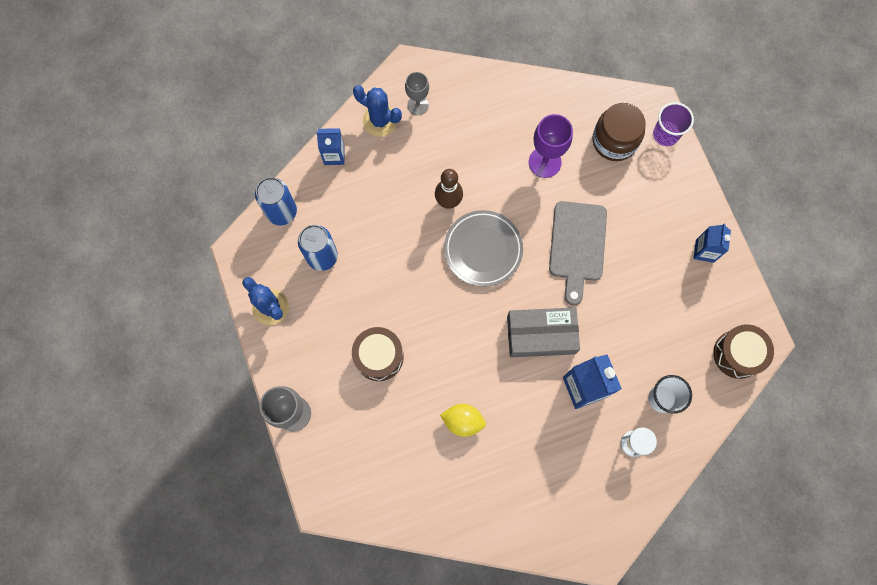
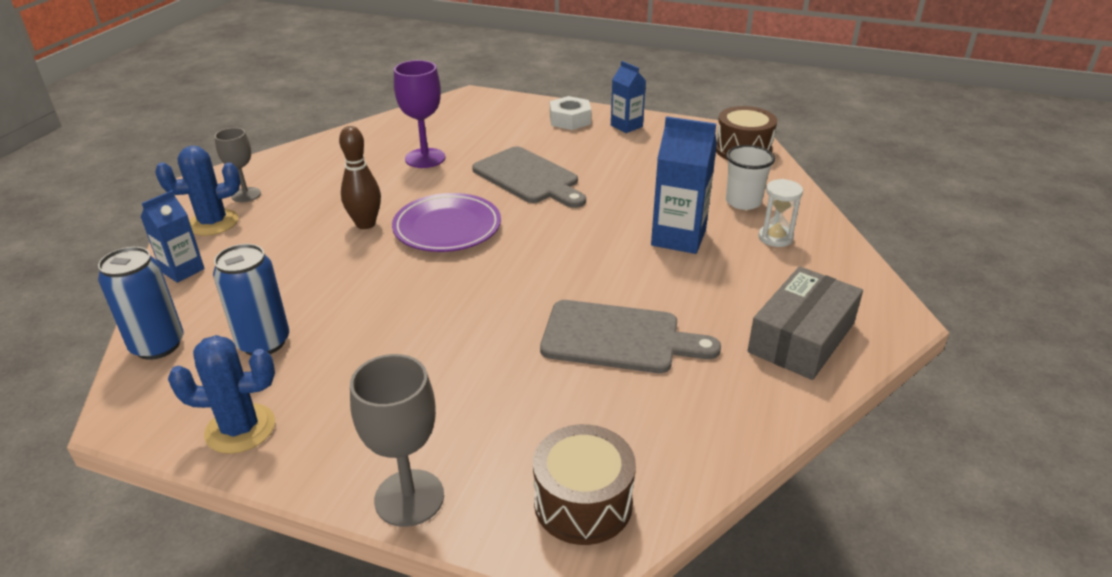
camera: 50 degrees left, 40 degrees down
(379, 356) = (450, 364): brown drum -> brown drum (583, 503)
(463, 421) = (618, 338): yellow lemon -> grey cutting board
(483, 249) = (447, 228): grey plate -> purple plate
(541, 335) = (588, 237): grey box -> grey box (801, 337)
(614, 141) = (466, 121): brown jar -> none
(665, 134) = (500, 101): purple cup -> none
(679, 206) = (570, 120): none -> white nut

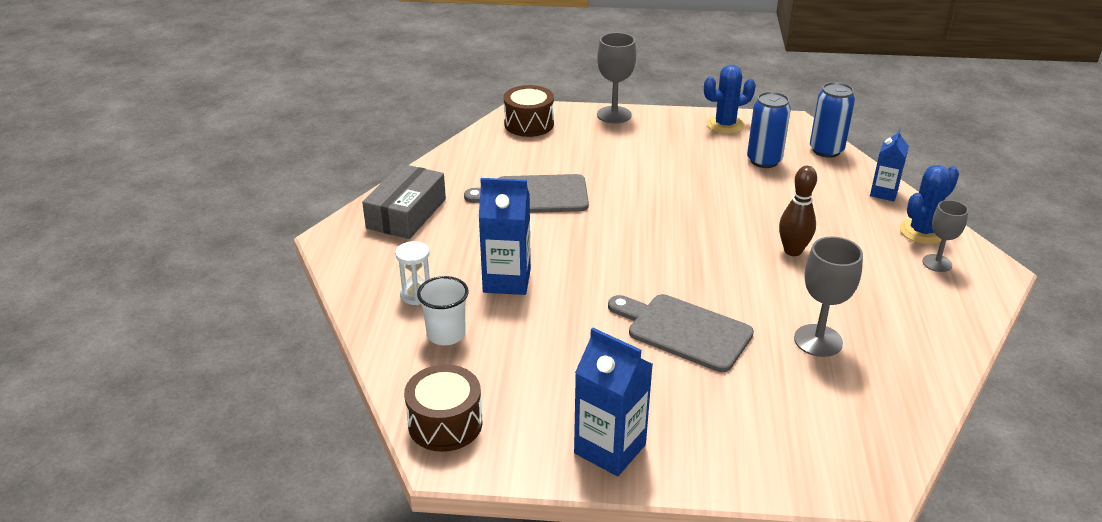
camera: 165 degrees right, 0 degrees up
(425, 158) = (818, 340): purple goblet -> grey goblet
(447, 228) = (718, 258): purple plate -> none
(570, 120) = (693, 449): white nut -> none
(626, 126) = (610, 449): blue carton -> blue carton, size x1.58

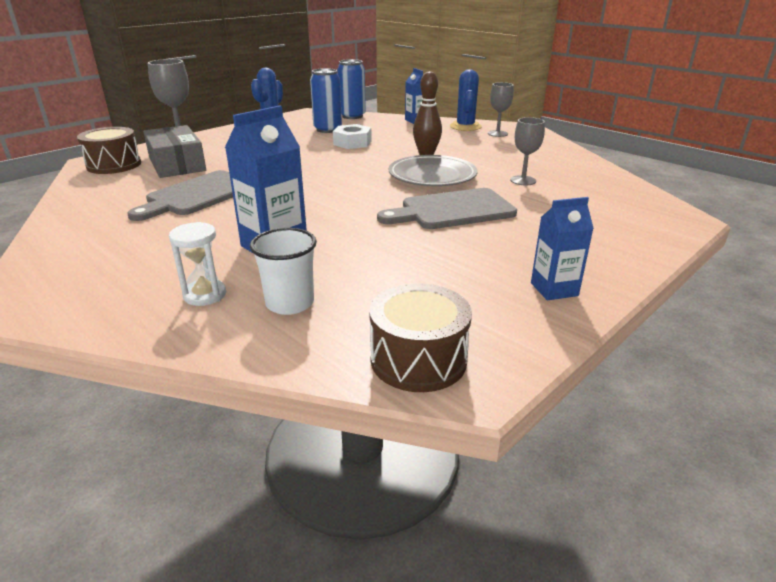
camera: 50 degrees left, 5 degrees down
(406, 213) = (83, 252): grey box -> grey box (176, 164)
(610, 449) = (554, 289): blue carton -> blue carton, size x0.63
(744, 282) = (432, 176): none -> grey plate
(753, 194) = (352, 143): none -> white nut
(818, 340) = (523, 180): grey goblet -> grey goblet, size x0.66

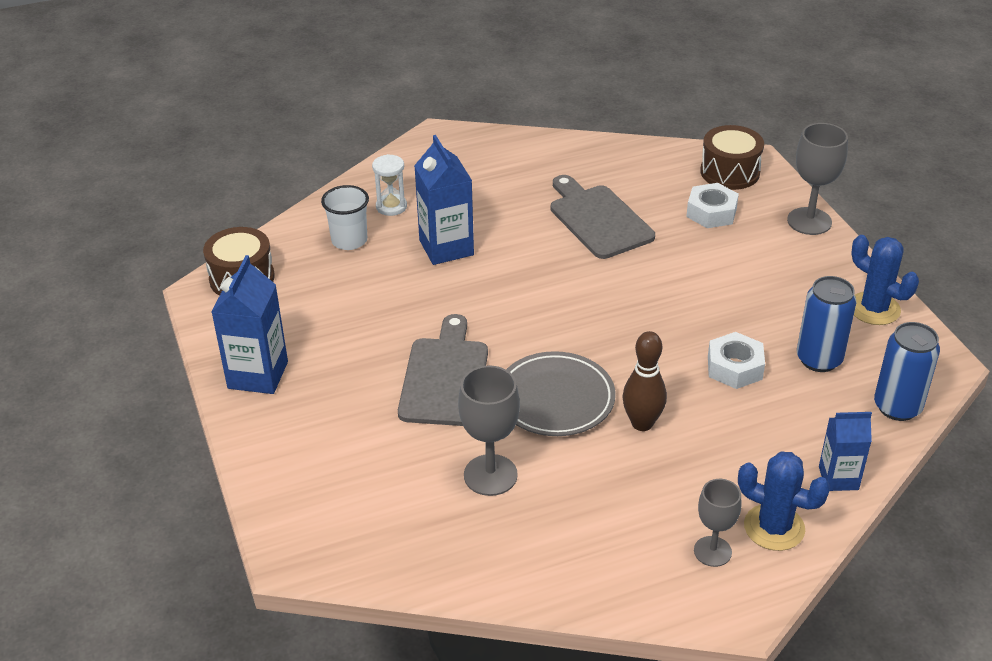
camera: 115 degrees right, 10 degrees up
(176, 164) = (711, 212): grey box -> white nut
(523, 180) = (490, 475): grey goblet -> grey goblet, size x1.51
(554, 289) = (258, 375): blue carton -> blue carton, size x1.58

